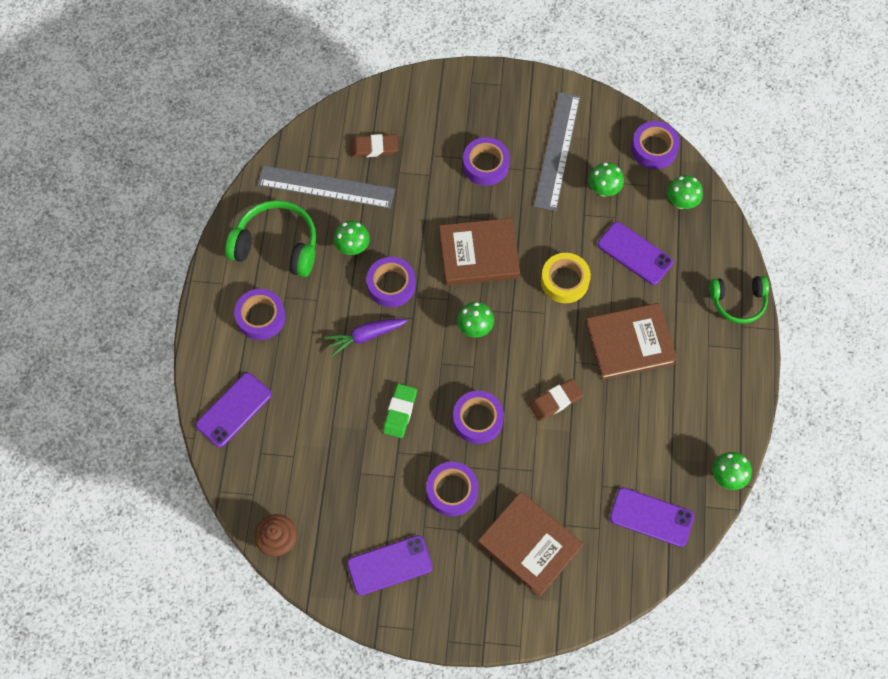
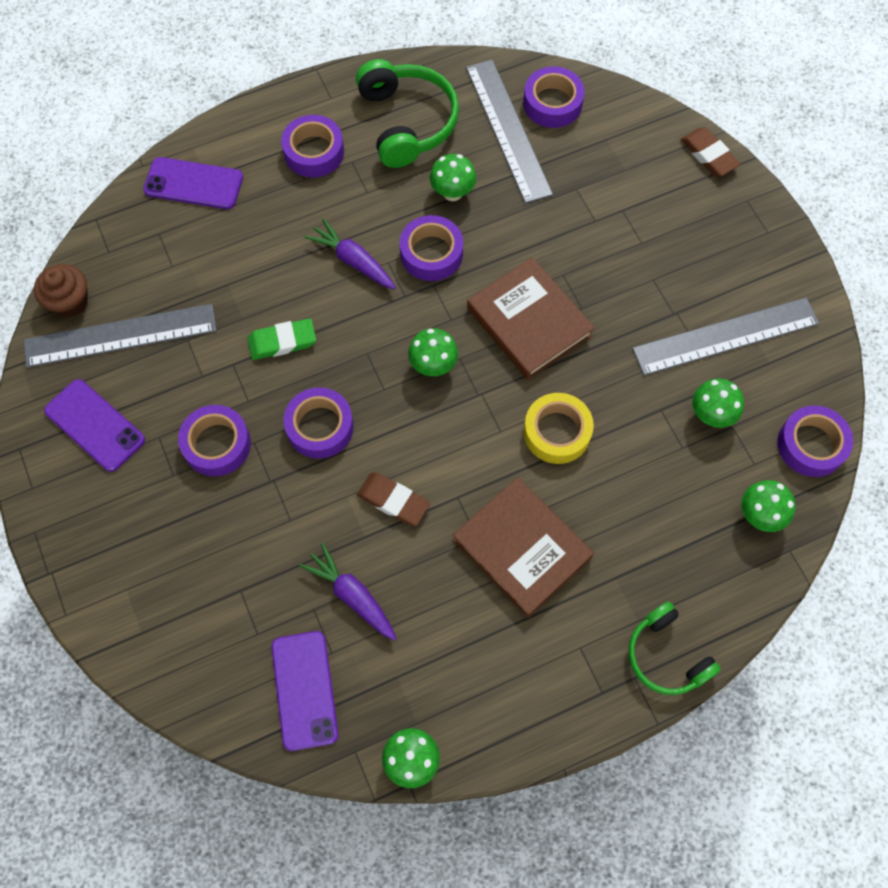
camera: 60 degrees right, 0 degrees up
(329, 516) = (120, 335): none -> grey ruler
(374, 148) = (589, 149): brown eraser -> brown eraser (709, 155)
(485, 165) = (649, 270): purple tape -> purple tape (552, 103)
(529, 545) = (194, 563): brown book -> none
(605, 458) = (352, 595): none -> purple carrot
(635, 253) = (649, 494): purple phone -> none

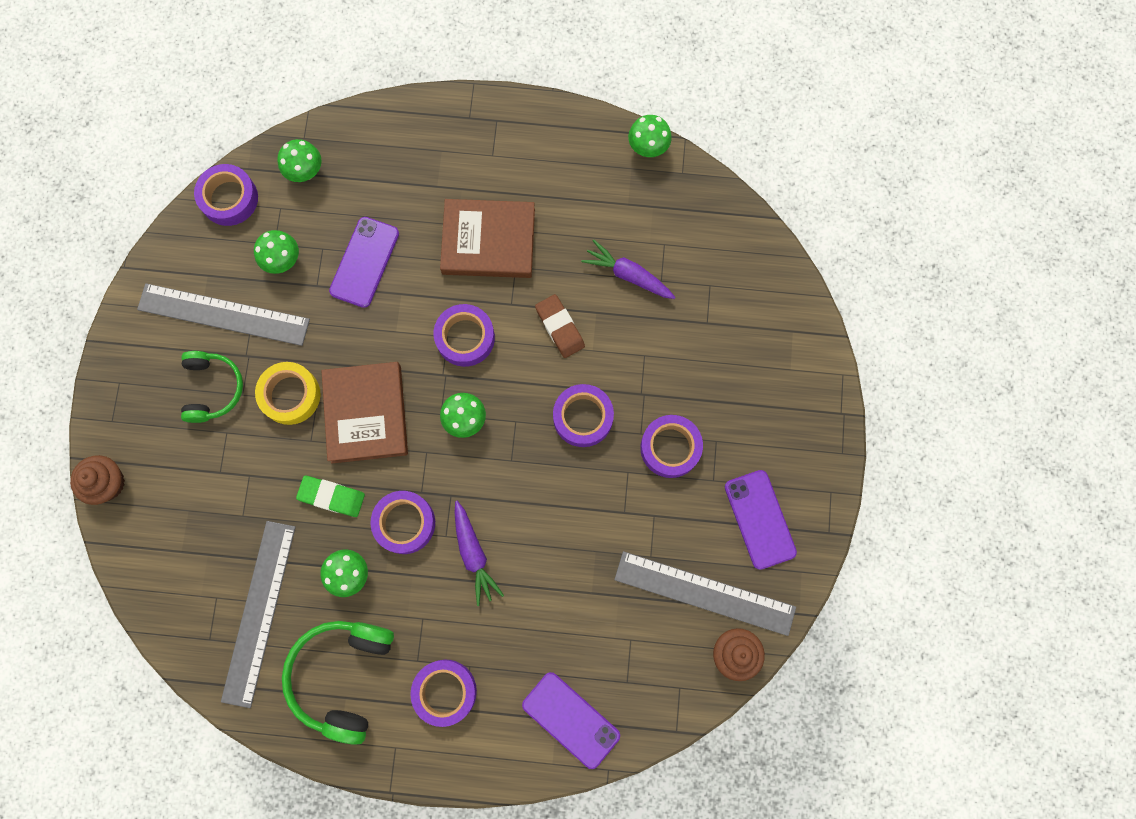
camera: 150 degrees left, 10 degrees up
(282, 341) = (573, 510): green eraser -> green eraser (331, 497)
(304, 690) = (695, 229): purple phone -> purple phone (364, 262)
(352, 595) = (628, 275): purple carrot -> purple carrot turned 135 degrees clockwise
(522, 549) = (488, 241): brown book -> brown book turned 75 degrees counterclockwise
(552, 103) = (200, 618): purple tape -> purple tape (465, 338)
(557, 432) = (406, 312): yellow tape -> yellow tape (290, 395)
(666, 655) = (438, 119): green headphones -> green headphones (212, 389)
(709, 155) = (107, 483): brown eraser -> brown cupcake

